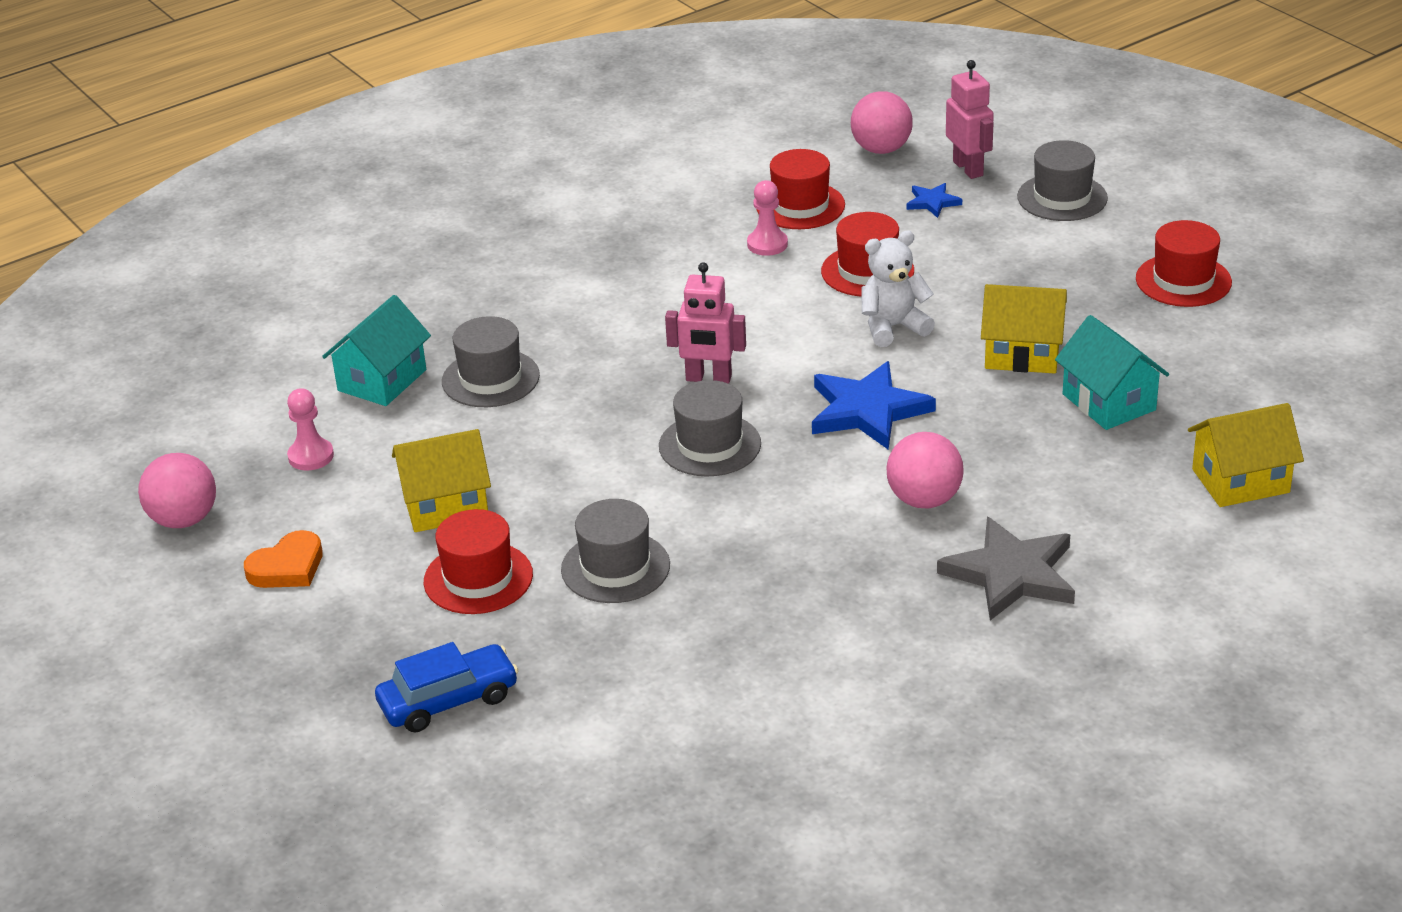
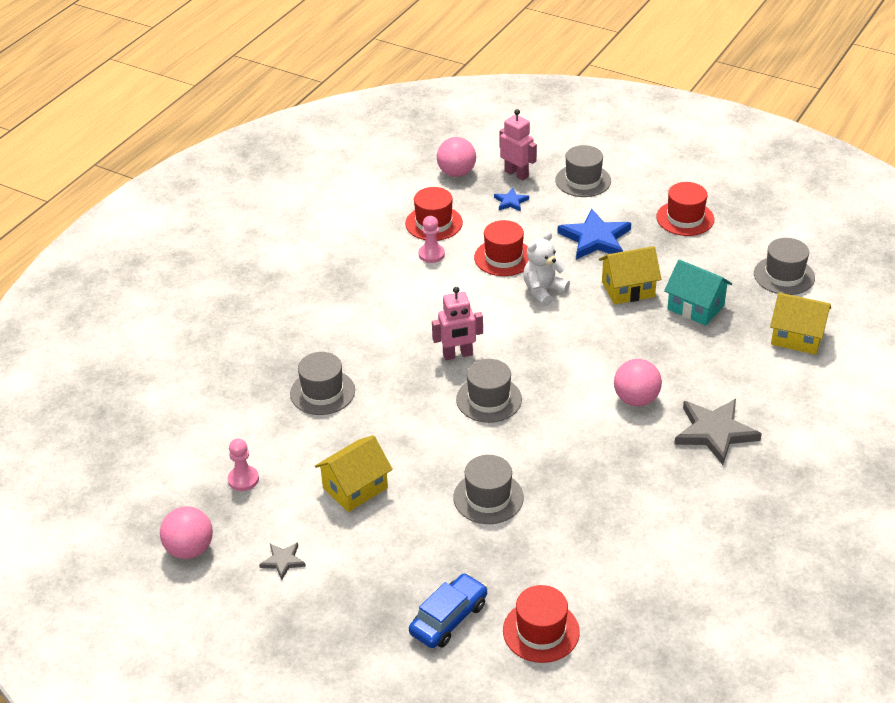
camera: 25 degrees left, 5 degrees up
(287, 567) = (283, 561): orange heart -> grey star
(382, 380) = (252, 413): turquoise house -> none
(478, 578) = (410, 531): red hat -> red hat (541, 631)
(867, 410) = (565, 350): blue star -> blue star (595, 238)
(1240, 481) = (797, 337): yellow house -> yellow house turned 60 degrees clockwise
(1284, 393) = (784, 275): none -> grey hat

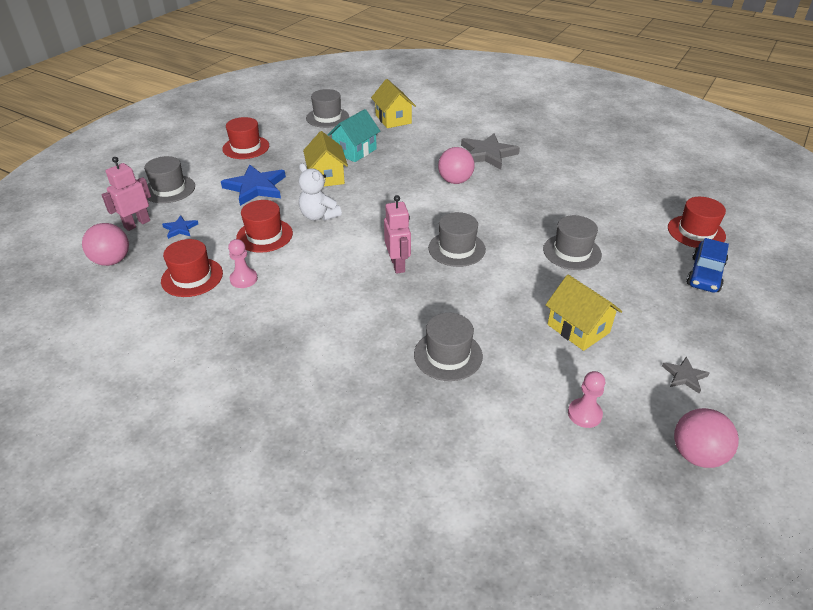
camera: 90 degrees left, 0 degrees up
(449, 618) = (705, 274): blue car -> blue car turned 105 degrees counterclockwise
(797, 337) = (393, 119): yellow house -> yellow house turned 45 degrees counterclockwise

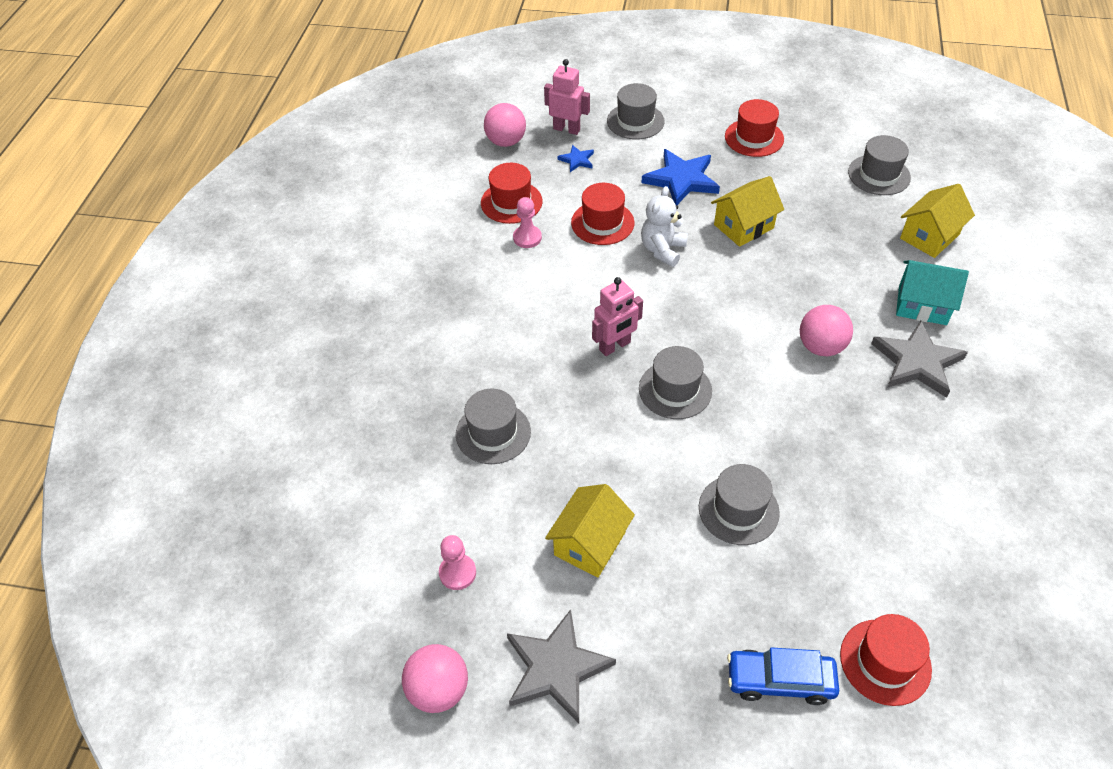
camera: 70 degrees right, 10 degrees up
(355, 151) = (818, 229): turquoise house -> turquoise house (922, 305)
(684, 376) = (556, 668): grey star -> grey star, size x2.02

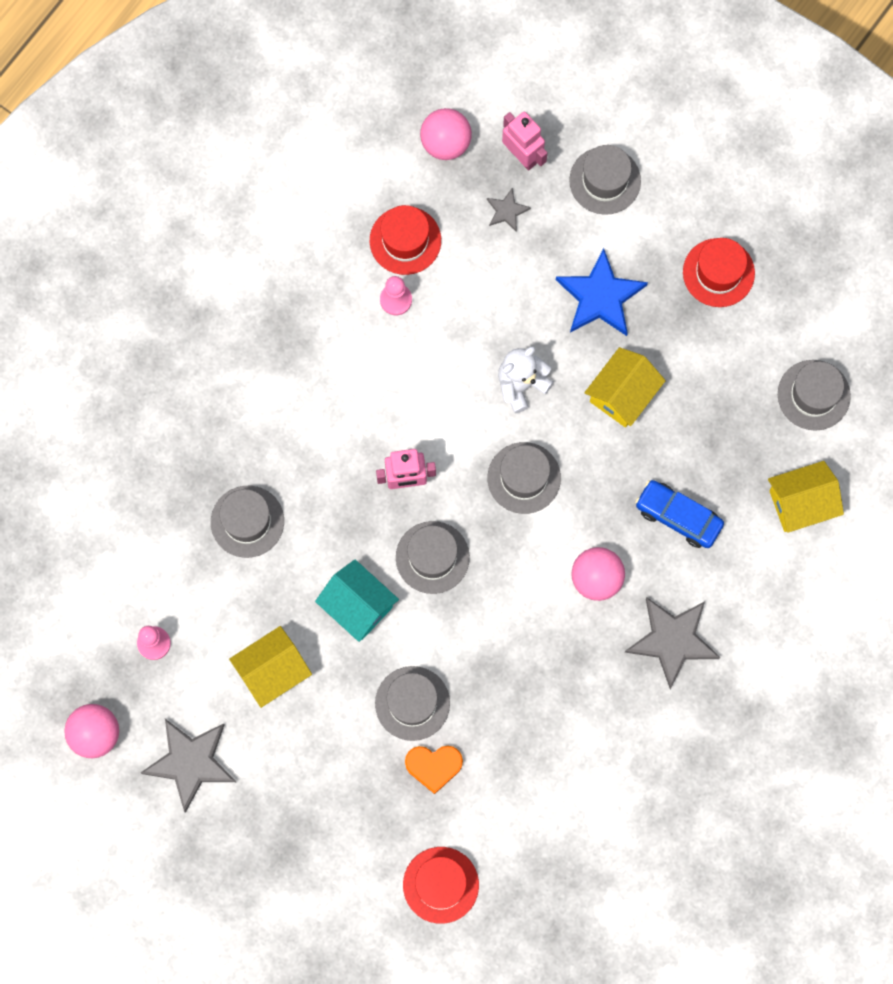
camera: 25 degrees right, 25 degrees up
(577, 160) = (507, 211): blue star -> grey star
(602, 223) = (482, 317): red hat -> none
(709, 305) = (524, 478): none -> grey hat
(743, 226) = (622, 394): yellow house -> yellow house turned 45 degrees counterclockwise
(780, 680) = (352, 857): blue car -> blue car (678, 516)
(797, 554) = (434, 766): none -> orange heart
(922, 305) = (727, 581): turquoise house -> turquoise house (358, 606)

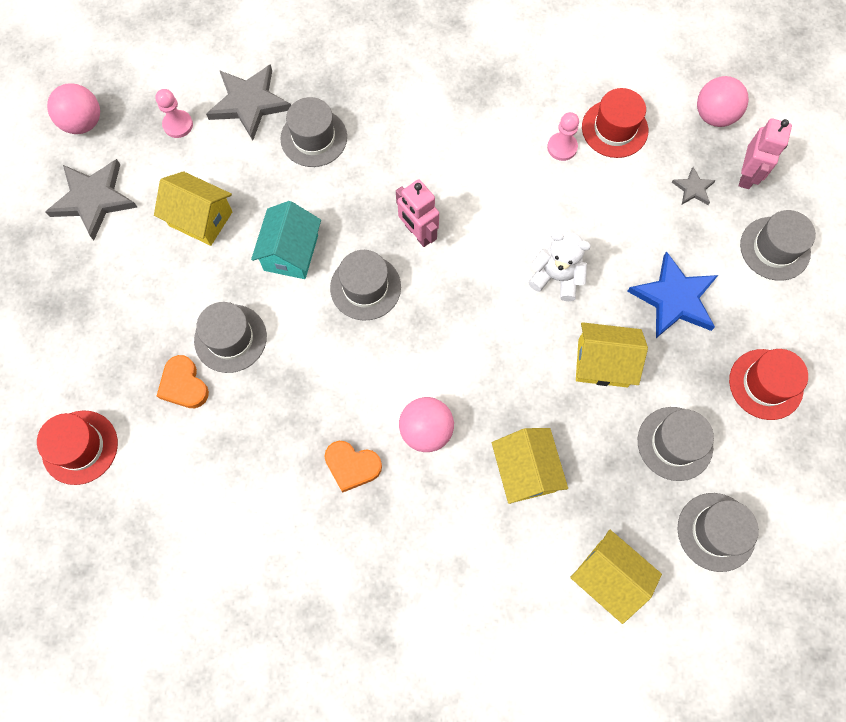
camera: 60 degrees right, 5 degrees down
(524, 478) = (478, 322): grey hat -> grey hat (675, 443)
(592, 658) = (352, 466): none -> orange heart
(672, 640) = (409, 529): grey star -> grey star (249, 103)
(678, 516) = (525, 471): blue car -> yellow house

